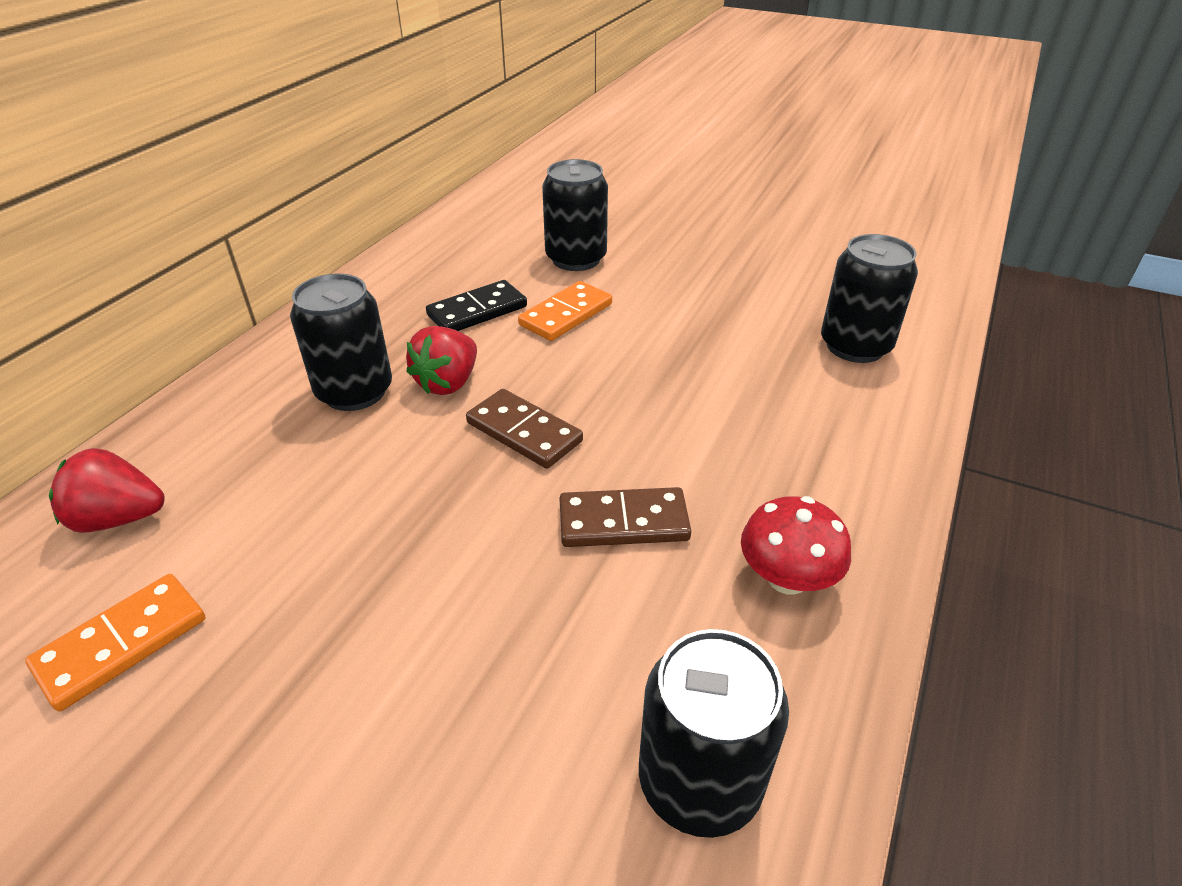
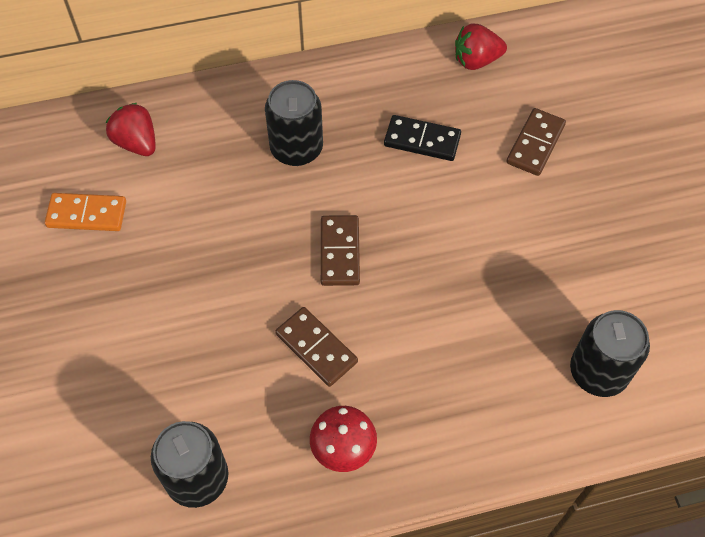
camera: 50 degrees right, 20 degrees up
(448, 383) = (344, 183): red strawberry -> red strawberry (476, 60)
(566, 315) = (466, 188): orange domino -> none
(576, 259) = (535, 144): black can -> brown domino

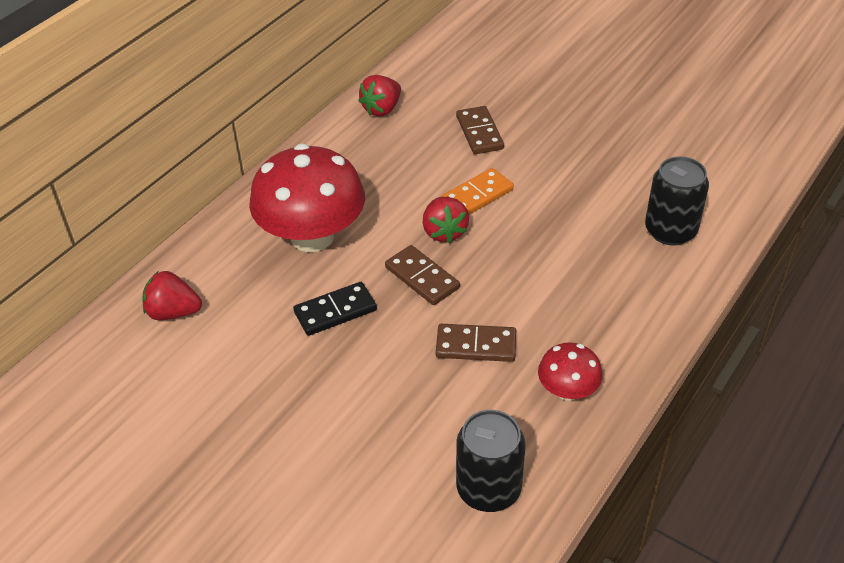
camera: 40 degrees left, 15 degrees down
(87, 214) = (186, 386): orange domino -> orange domino (477, 196)
(296, 148) = (312, 236): black can -> red mushroom
(402, 222) = (444, 232): none -> red strawberry
(422, 140) = (400, 176): black domino -> black domino (335, 311)

